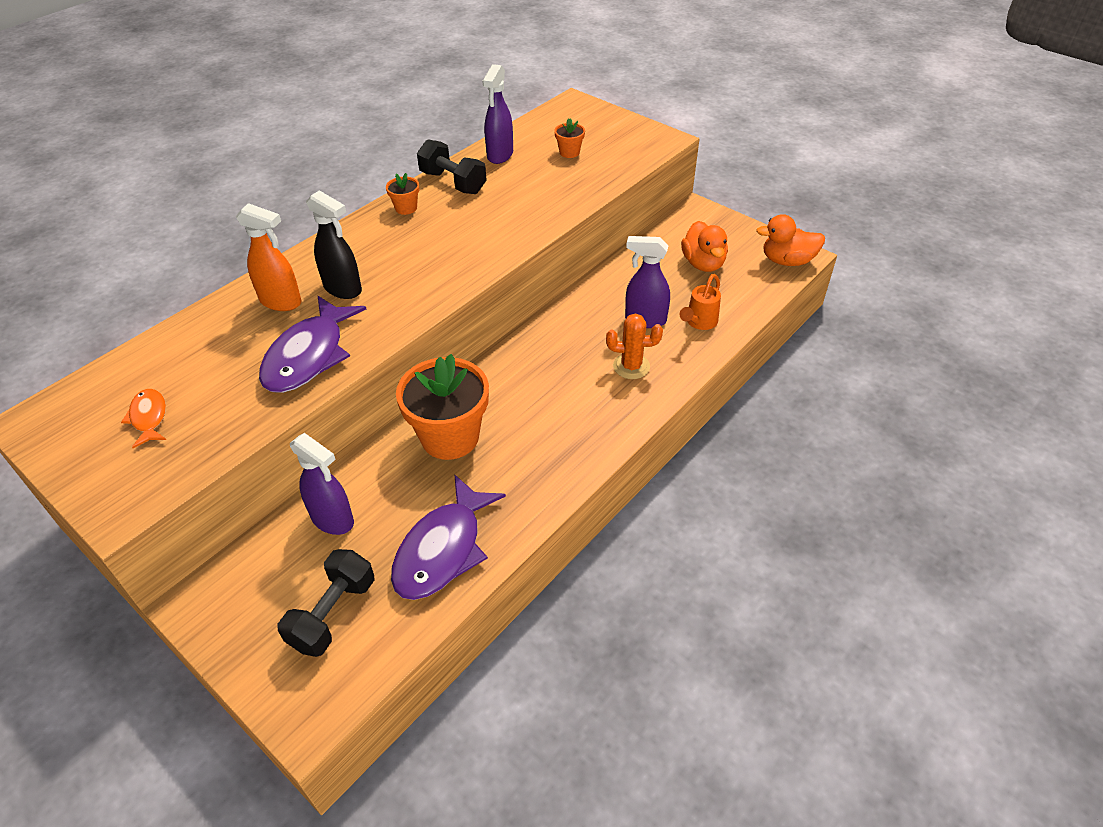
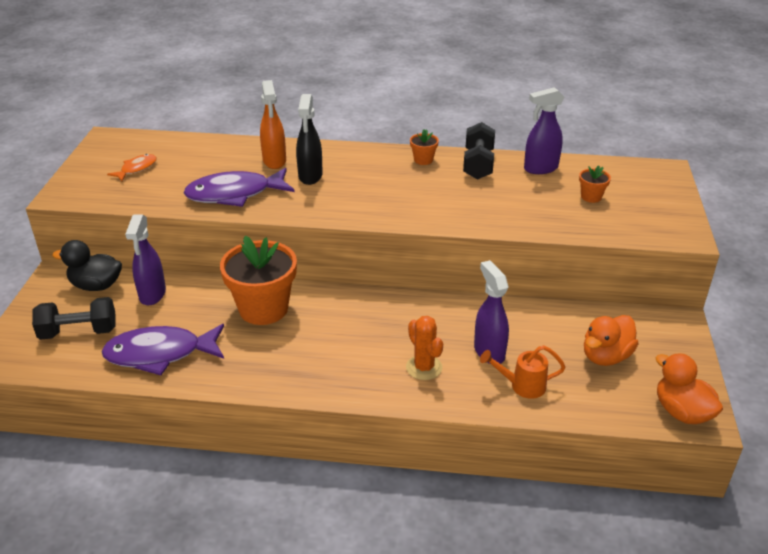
camera: 55 degrees right, 10 degrees down
(260, 567) = (96, 285): none -> black duck

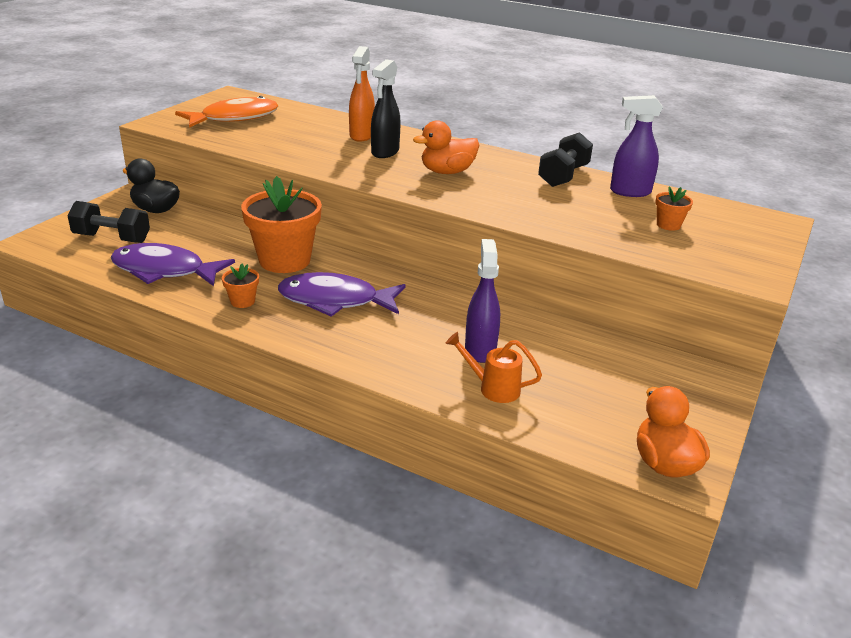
camera: 20 degrees right, 5 degrees down
(136, 169) = (234, 118): orange fish -> orange fish, size x1.96
(152, 294) = (196, 227): purple spray bottle -> none
(234, 194) = (302, 151): purple fish -> purple fish (335, 301)
(423, 160) = (508, 162): orange flower pot -> orange flower pot (242, 301)
(424, 367) = (400, 345): orange cactus -> none
(606, 356) = (609, 388): orange duck -> orange duck (447, 172)

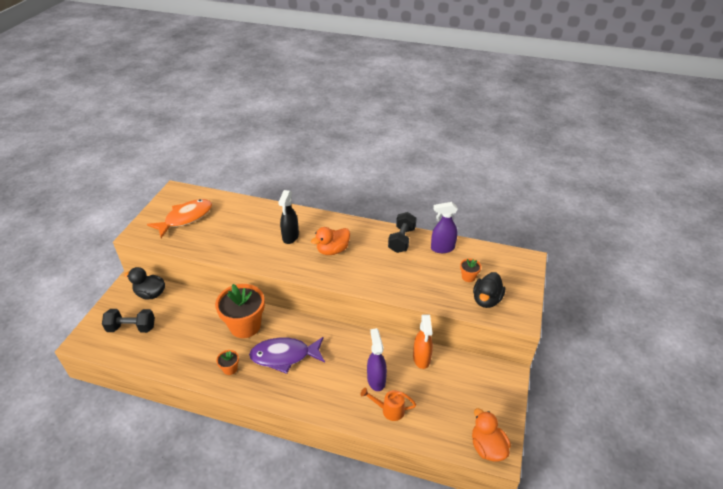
camera: 10 degrees left, 10 degrees up
(164, 271) = (174, 351): purple fish -> none
(361, 136) = (271, 222): orange spray bottle -> orange spray bottle (421, 359)
(695, 252) = (486, 300): none -> black duck

